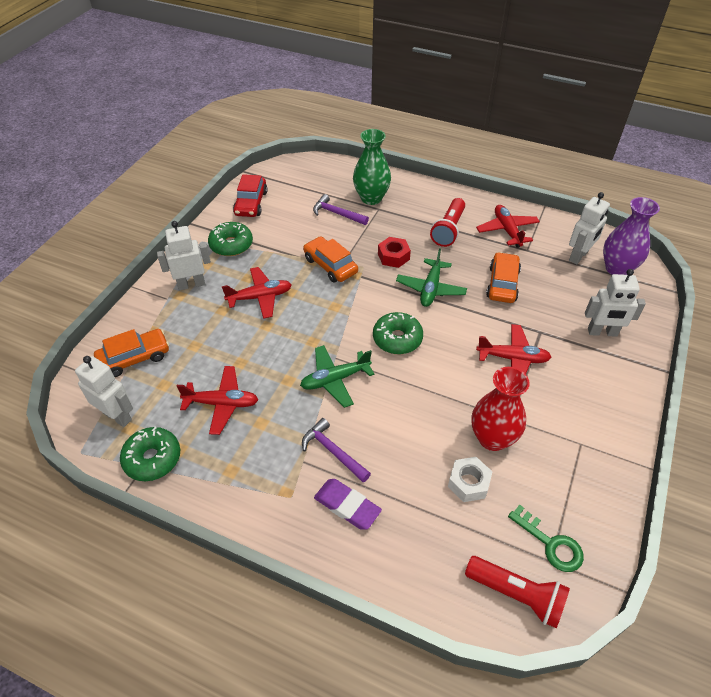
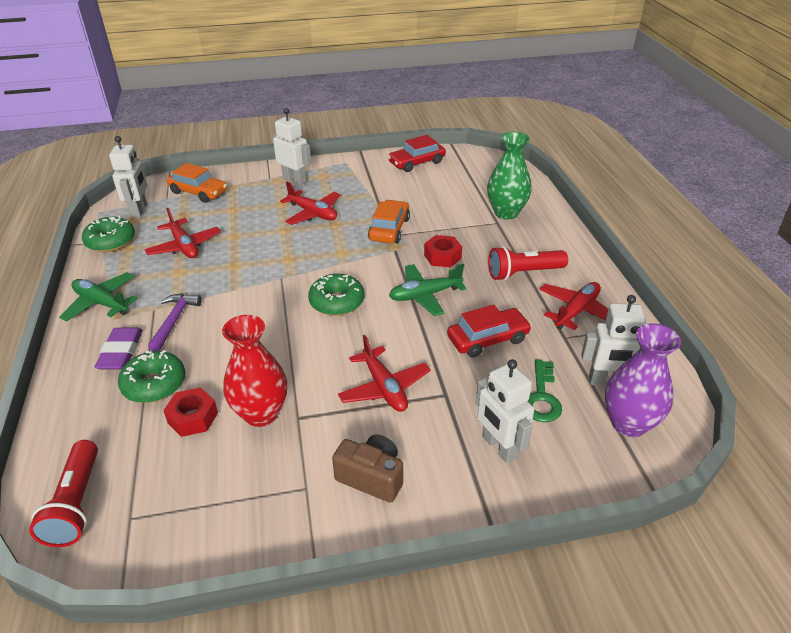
camera: 55 degrees right, 10 degrees down
(231, 245) = (357, 176): green donut -> green donut (154, 384)
(335, 379) = (255, 288): green plane -> green plane (102, 303)
(337, 213) = (460, 205): purple hammer -> none
(468, 483) = (193, 418): white nut -> red nut
(502, 284) = (488, 339): orange car -> red car
(550, 543) = (152, 509): green key -> green key (542, 397)
(591, 405) = (371, 477): none -> brown camera

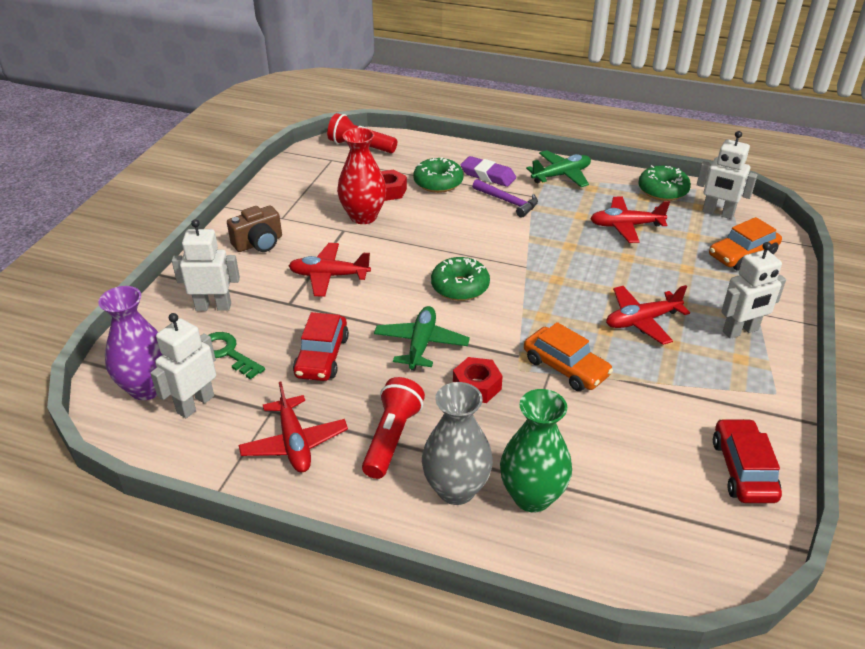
camera: 120 degrees right, 0 degrees up
(531, 237) = (456, 489): none -> grey vase

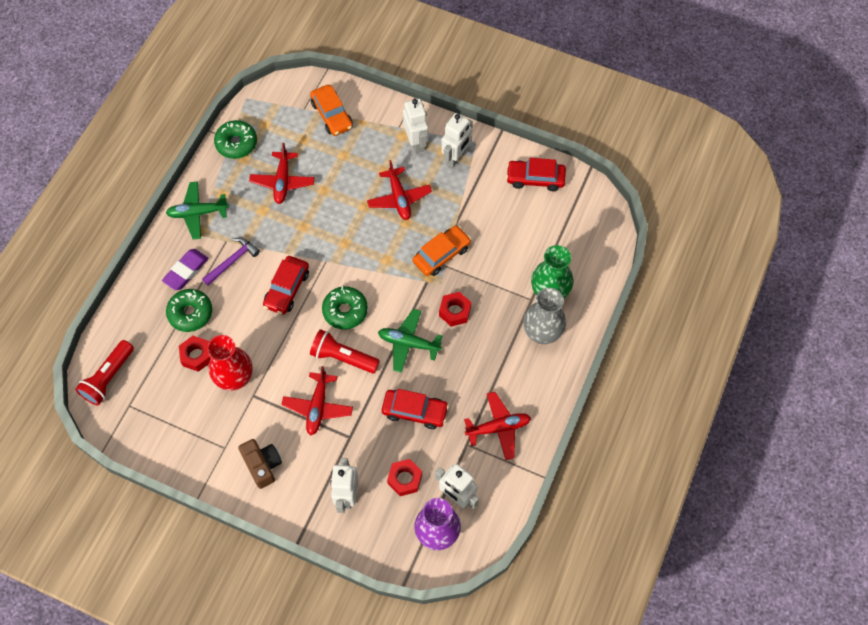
camera: 85 degrees left, 25 degrees up
(227, 353) = (404, 479): green key -> red nut
(392, 437) = (497, 367): red flashlight -> red flashlight (343, 357)
(481, 241) = (287, 289): none -> red car
(561, 175) = (198, 213): green plane -> green plane turned 75 degrees counterclockwise
(718, 213) = (276, 114): white robot -> white robot (456, 157)

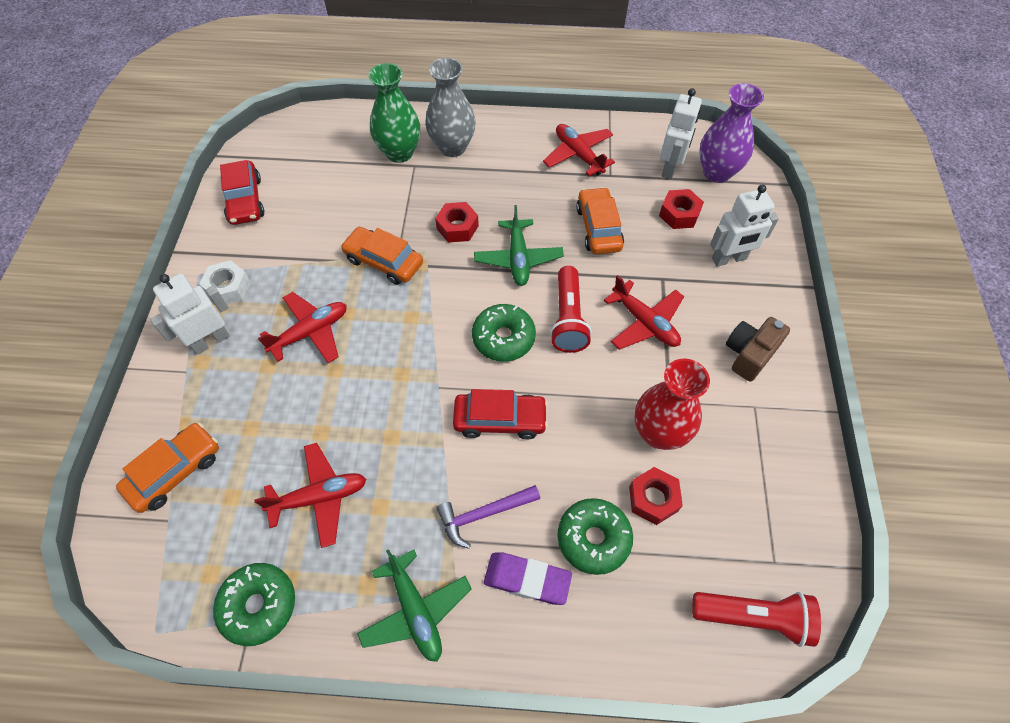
camera: 110 degrees left, 5 degrees down
(232, 261) = (483, 514): purple hammer -> purple hammer turned 45 degrees counterclockwise
(318, 407) = (644, 323): red plane -> red plane turned 60 degrees clockwise
(415, 411) = (598, 228): red car -> orange car
(456, 157) = (228, 288): white robot -> white nut

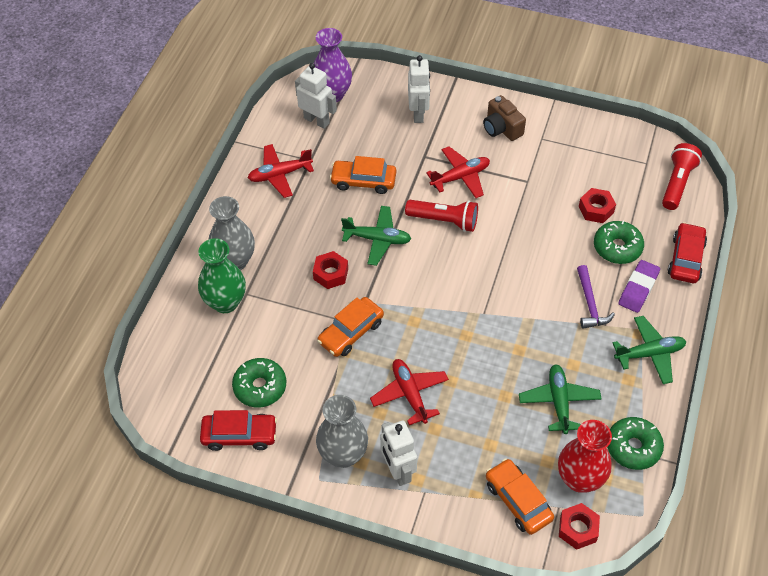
camera: 75 degrees left, 5 degrees down
(228, 288) = (343, 455): white nut -> grey vase
(319, 497) = (559, 402): red plane -> green plane
(500, 420) = (520, 280): red car -> red car (686, 259)
(503, 338) = (451, 264): green donut -> green donut (260, 387)
(659, 433) = (550, 193): red vase -> red vase (579, 479)
(679, 214) = (366, 129): red nut -> red nut (578, 529)

